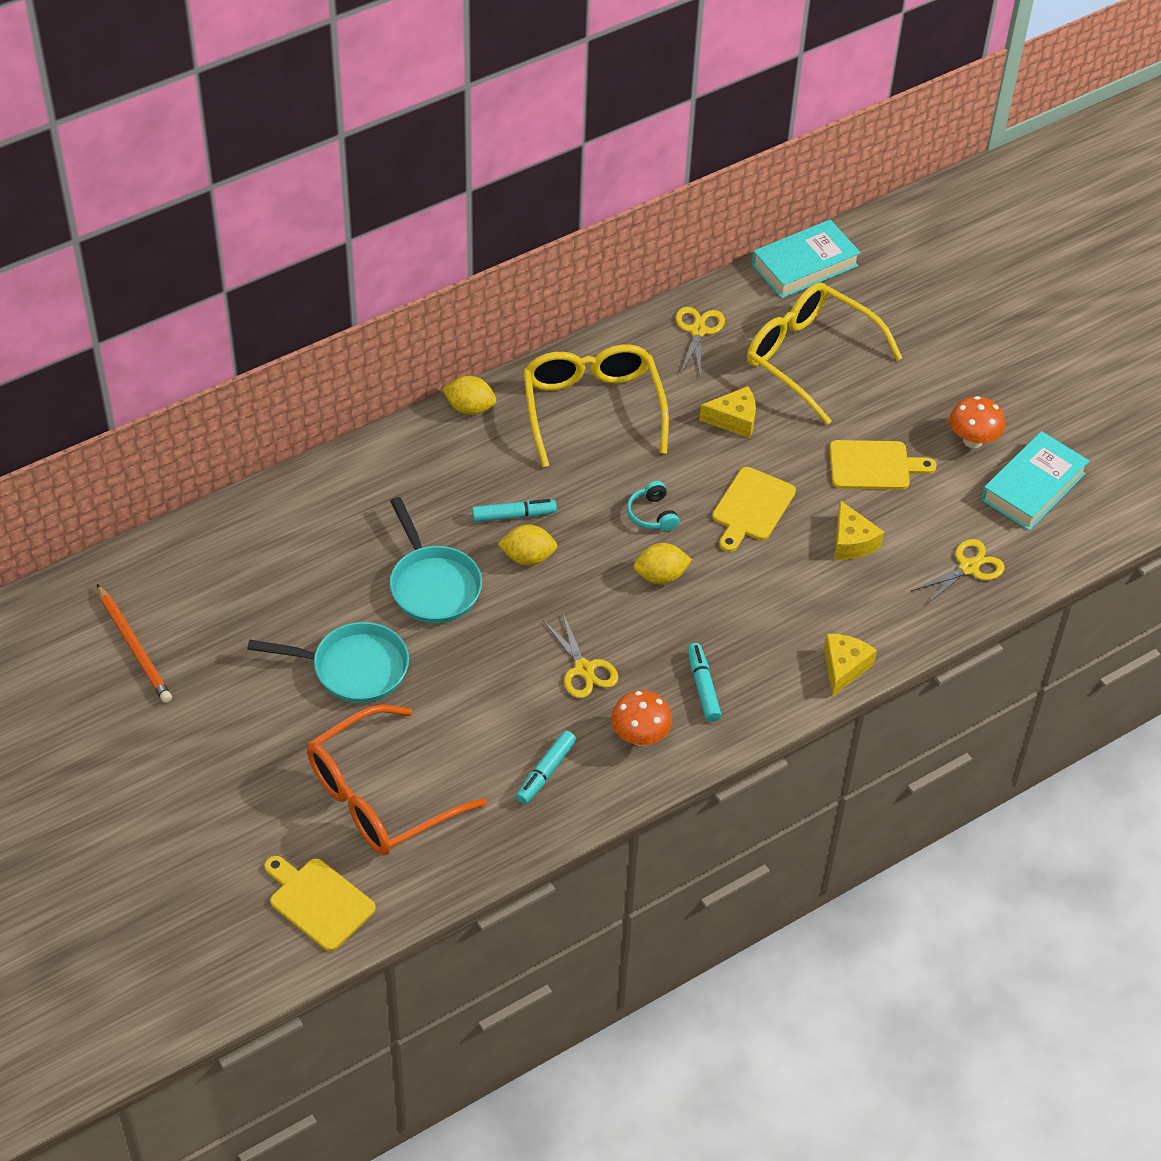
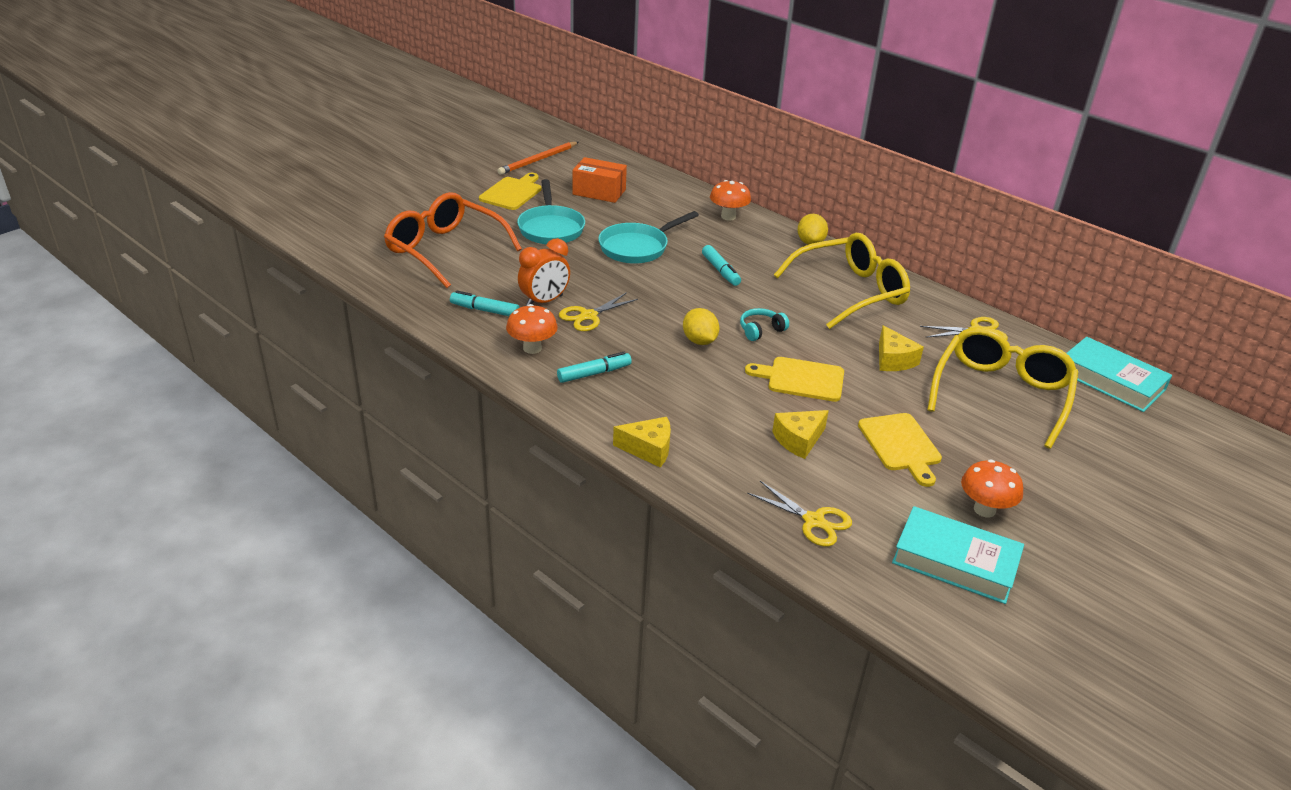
camera: 75 degrees right, 15 degrees down
(263, 593) = (599, 192): none -> orange box
(318, 902) = (354, 239): yellow cutting board -> yellow cutting board (512, 193)
(379, 470) = (728, 216): none -> orange mushroom
(528, 557) = (684, 281): yellow lemon -> none
(540, 707) = (544, 301): none -> orange clock

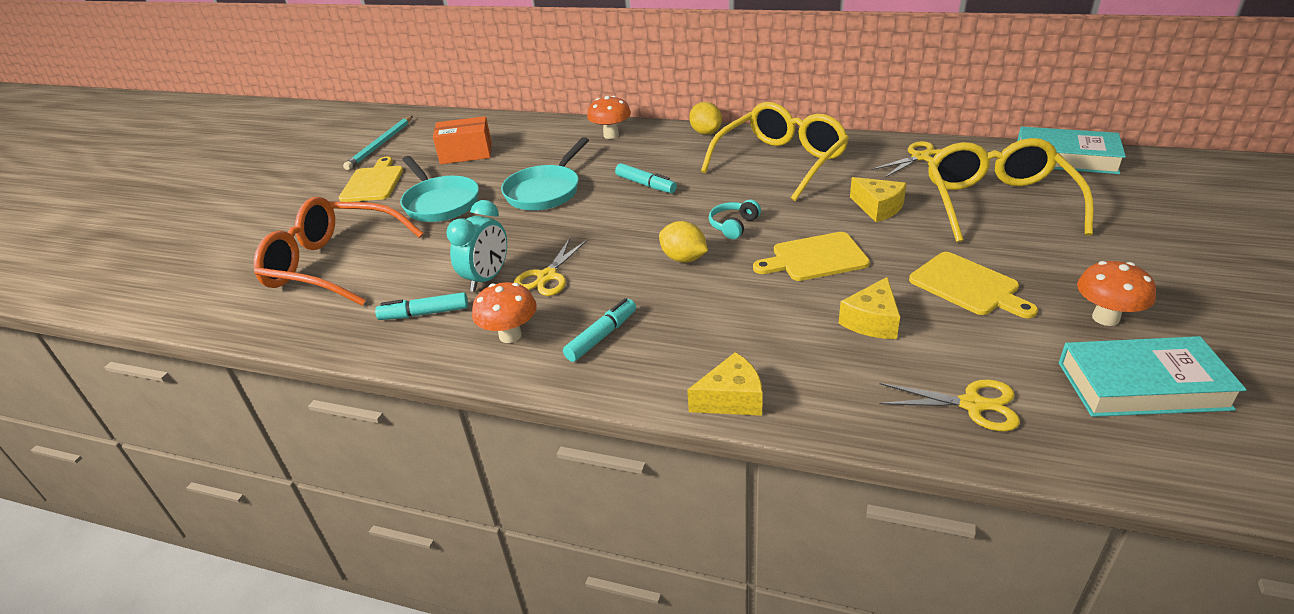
camera: 20 degrees left, 0 degrees up
(538, 160) = (380, 145): orange pencil -> turquoise pencil
(544, 301) = (487, 279): orange clock -> turquoise clock

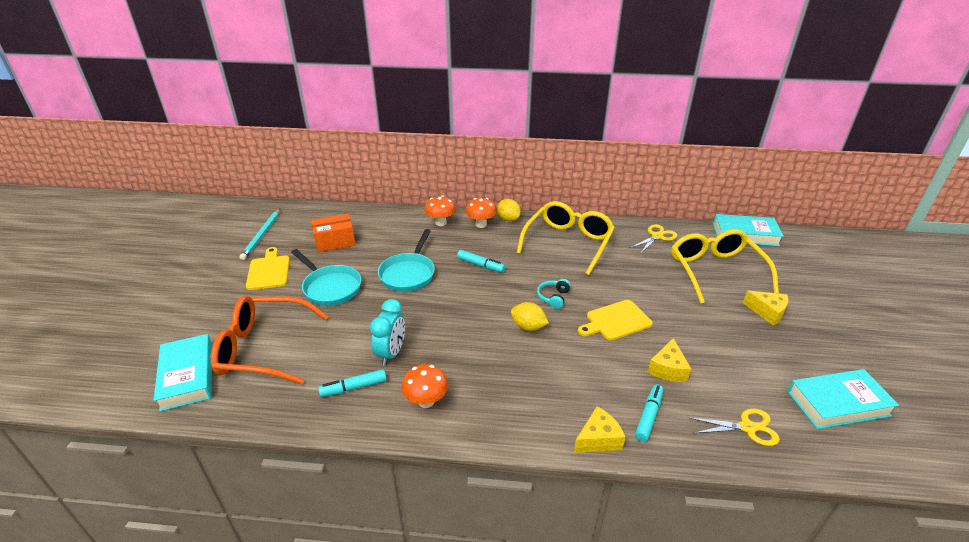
camera: 15 degrees left, 0 degrees up
(235, 288) = (187, 376): none -> turquoise book
(547, 276) = (436, 348): yellow scissors -> none
(601, 336) = (493, 396): turquoise marker -> turquoise marker (648, 416)
(878, 208) = (643, 278): yellow cheese -> yellow cheese (767, 312)
(967, 286) = (717, 337): yellow cutting board -> none
(1105, 318) = (803, 355): orange mushroom -> orange mushroom (481, 224)

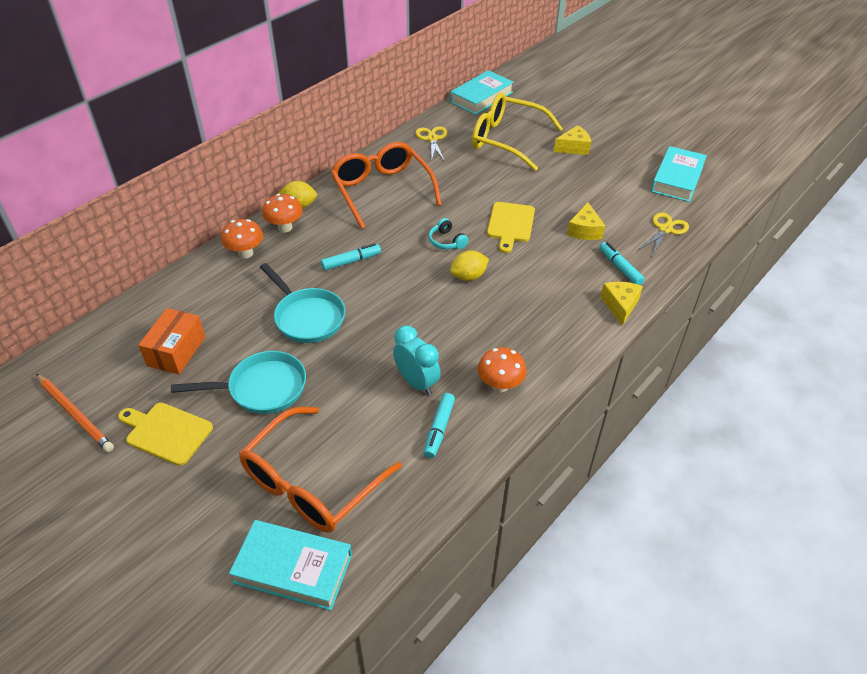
camera: 55 degrees left, 10 degrees up
(262, 235) = (75, 414): turquoise pencil -> orange pencil
(568, 242) = (382, 190): yellow glasses -> orange glasses
(668, 369) = (584, 230): yellow cheese -> yellow cheese turned 45 degrees clockwise

